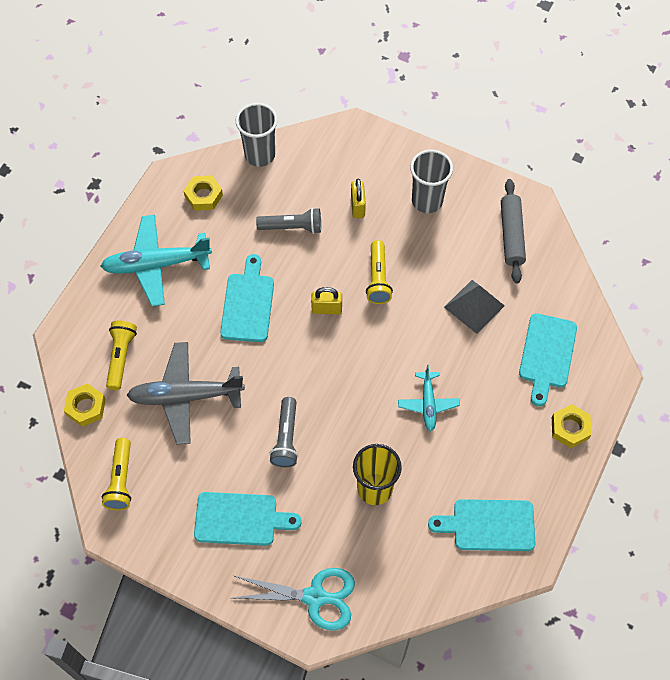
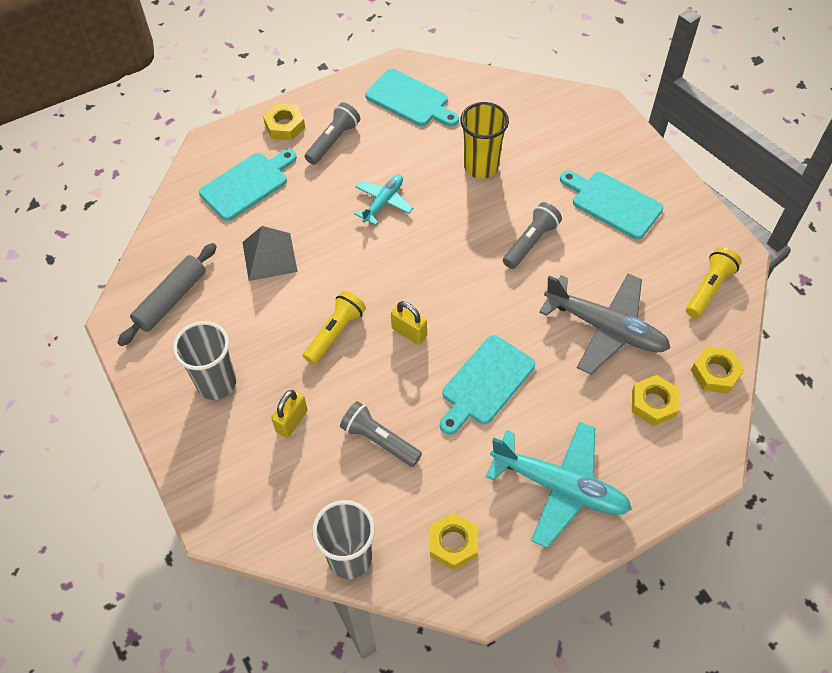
camera: 145 degrees left, 5 degrees down
(121, 357) = (653, 403): yellow flashlight -> yellow nut
(315, 597) = (584, 124): turquoise scissors -> none
(517, 438) = (333, 141): none -> grey flashlight

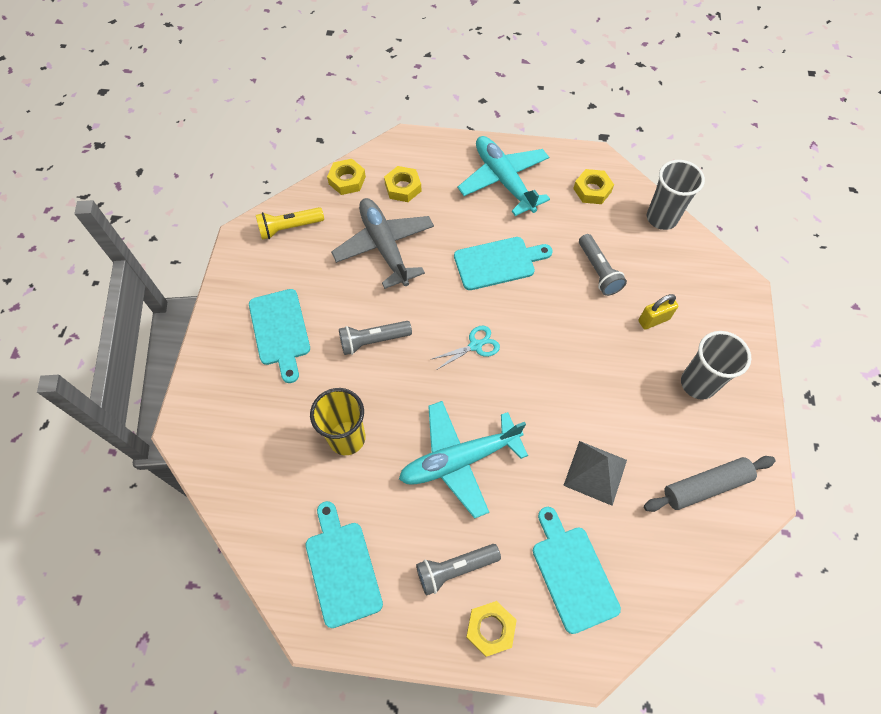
camera: 145 degrees left, 5 degrees up
(247, 184) = (572, 573): turquoise cutting board -> turquoise cutting board turned 75 degrees clockwise
(335, 333) = (580, 365): yellow flashlight -> none
(383, 202) = (459, 460): turquoise plane -> turquoise plane, size x1.78
(409, 332) = (524, 330): yellow padlock -> none
(441, 292) = (475, 345): none -> turquoise scissors

